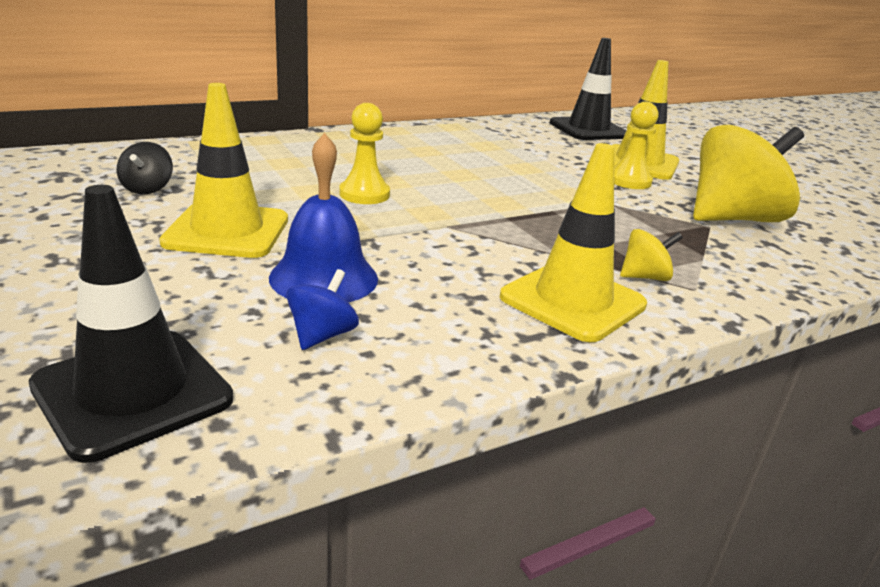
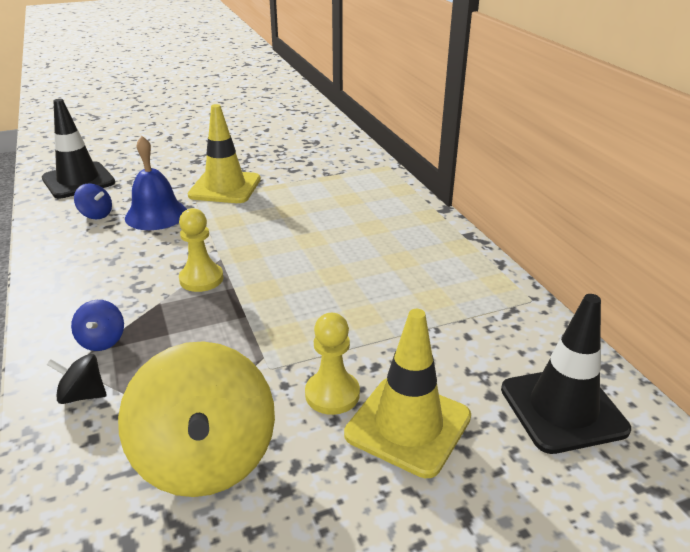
camera: 100 degrees right, 5 degrees up
(147, 189) = (291, 163): black spinning top -> black spinning top (82, 395)
(364, 194) = (283, 228): yellow pawn -> yellow pawn (201, 279)
(572, 301) = (86, 297): yellow traffic cone -> none
(644, 277) = (102, 341): yellow spinning top -> blue spinning top

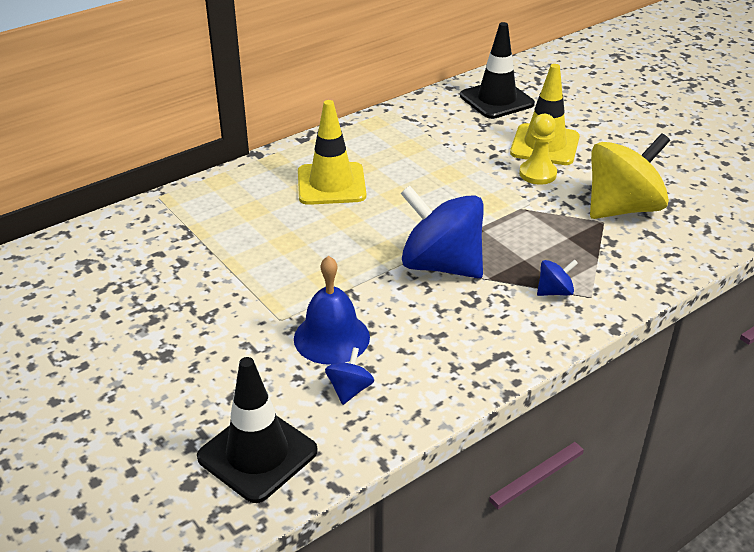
camera: 105 degrees left, 5 degrees up
(82, 395) = (614, 277): black spinning top -> none
(201, 279) = (441, 265): yellow pawn -> blue spinning top
(225, 187) = (244, 303): yellow traffic cone -> yellow traffic cone (331, 184)

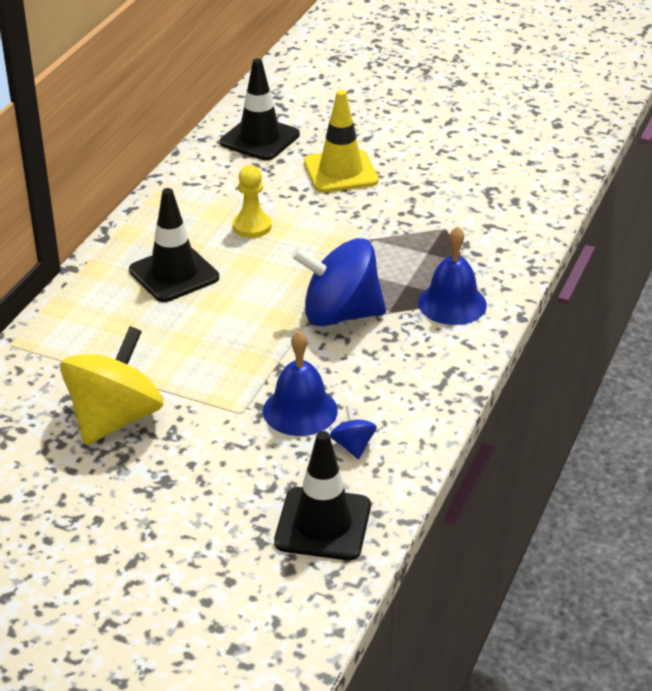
camera: 30 degrees left, 0 degrees up
(331, 184) = (174, 274): yellow traffic cone -> black traffic cone
(537, 174) = (356, 202): yellow pawn -> yellow pawn (252, 226)
(554, 291) = (452, 303): blue spinning top -> blue bell
(622, 208) = (452, 211): yellow spinning top -> yellow spinning top (115, 418)

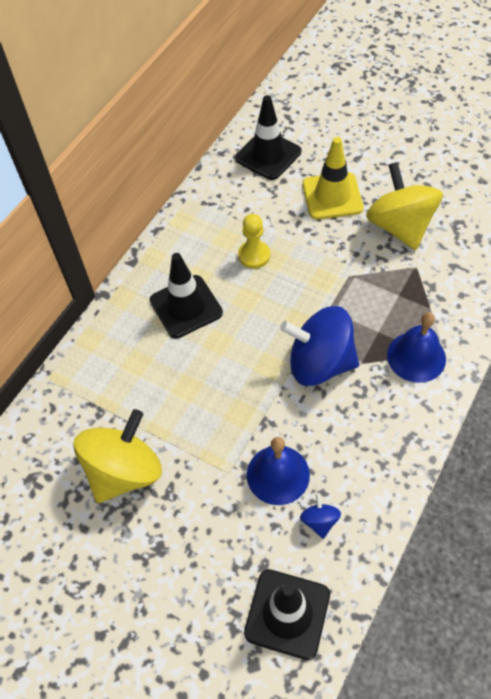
camera: 10 degrees right, 20 degrees up
(423, 195) = (400, 226): none -> yellow spinning top

